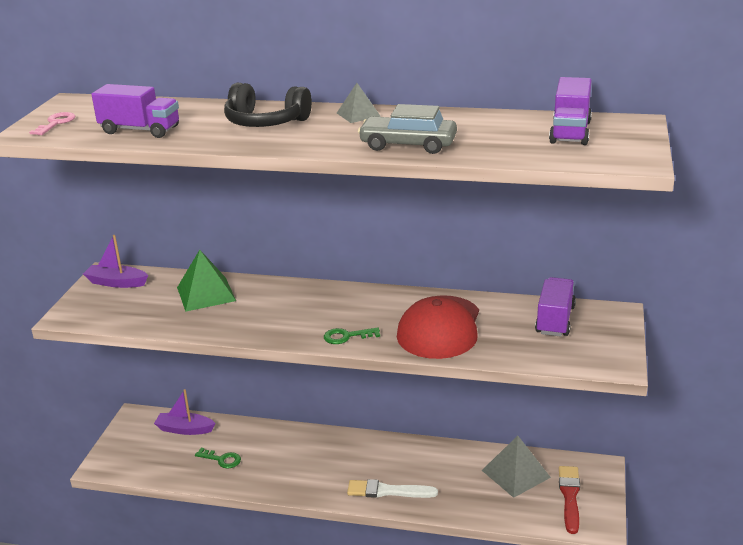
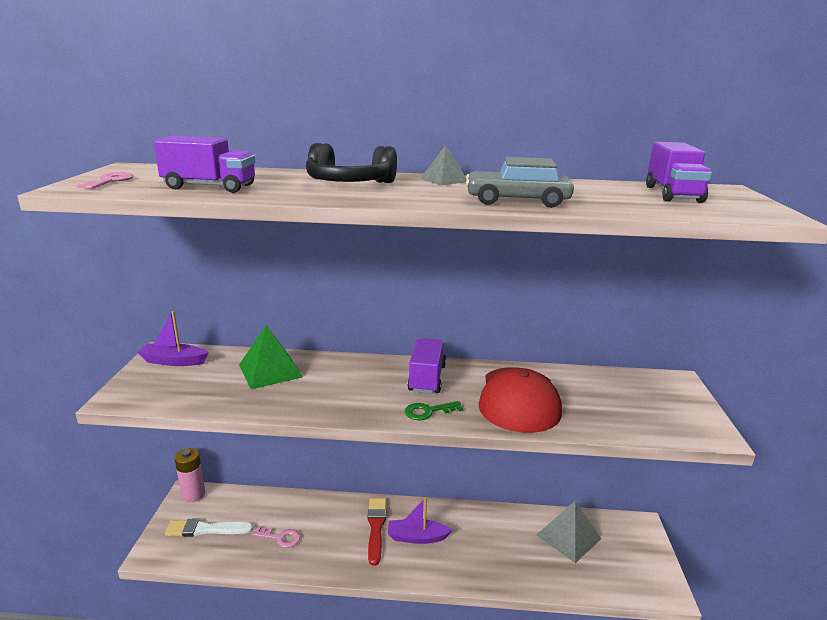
camera: 10 degrees left, 5 degrees down
(140, 417) = (193, 494): none -> pink battery
(185, 429) = (239, 506): purple boat -> purple boat (417, 537)
(222, 459) = (280, 537): green key -> pink key
(387, 491) = (453, 564): white brush -> white brush (205, 529)
(555, 320) = (626, 389): purple truck -> purple truck (427, 378)
(569, 496) = (626, 558): red brush -> red brush (376, 527)

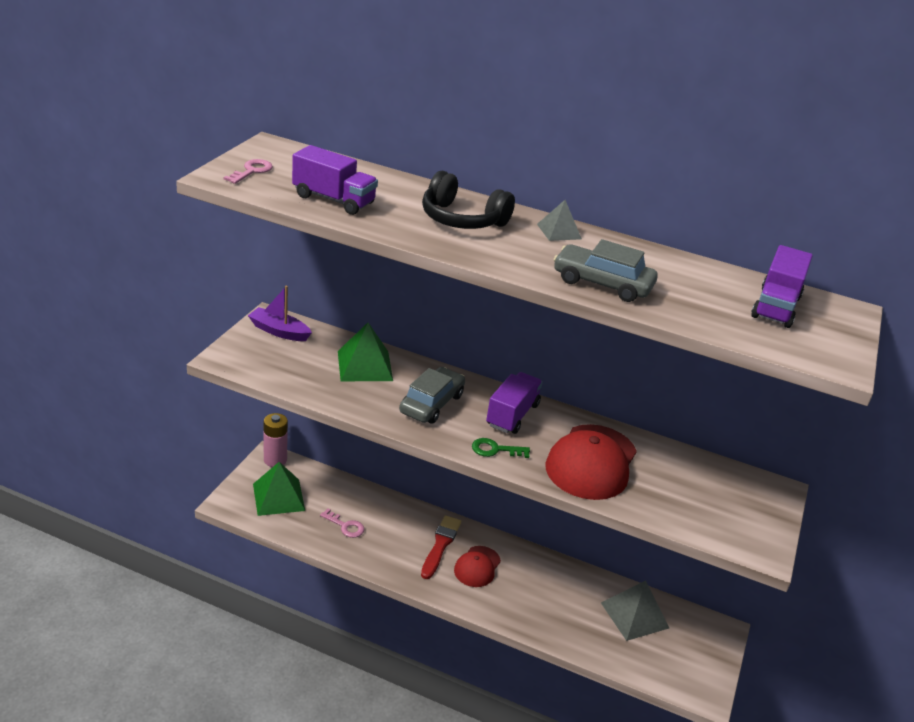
camera: 15 degrees right, 10 degrees up
(205, 529) = (278, 497): white brush -> green pyramid
(348, 387) = (431, 403): none -> grey car
(417, 537) = (477, 567): purple boat -> red cap

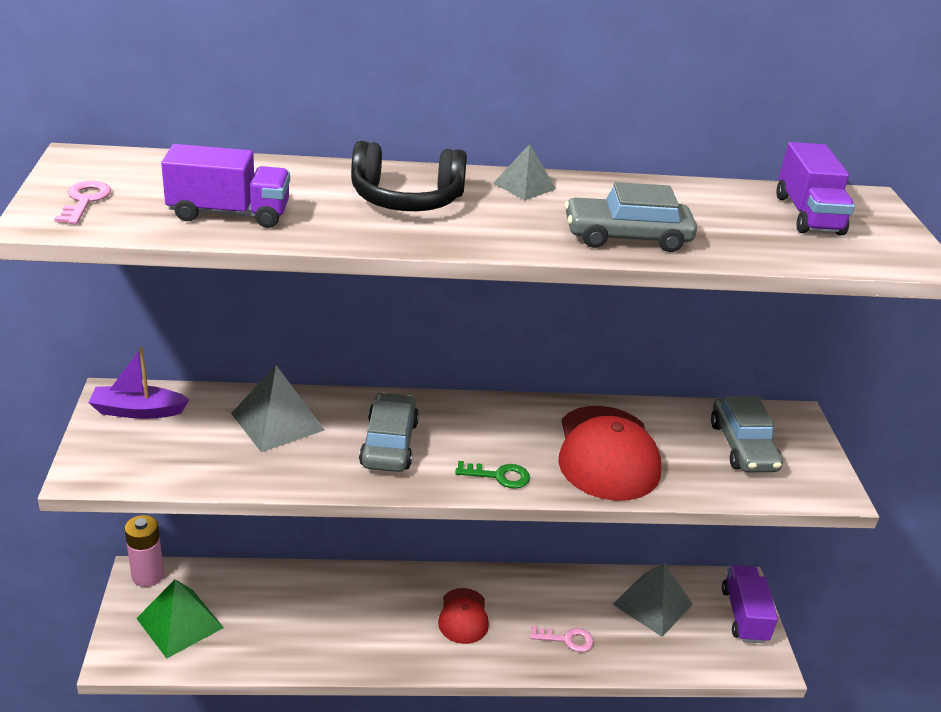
camera: 25 degrees left, 0 degrees up
(345, 526) = (284, 628): pink key -> pink key (567, 639)
(364, 365) = (277, 421): green pyramid -> grey pyramid
(440, 545) = (408, 606): red brush -> none
(495, 450) = (498, 476): green key -> green key turned 150 degrees counterclockwise
(512, 415) = (487, 426): purple truck -> purple truck (744, 615)
(710, 494) = (742, 446): none -> grey car

